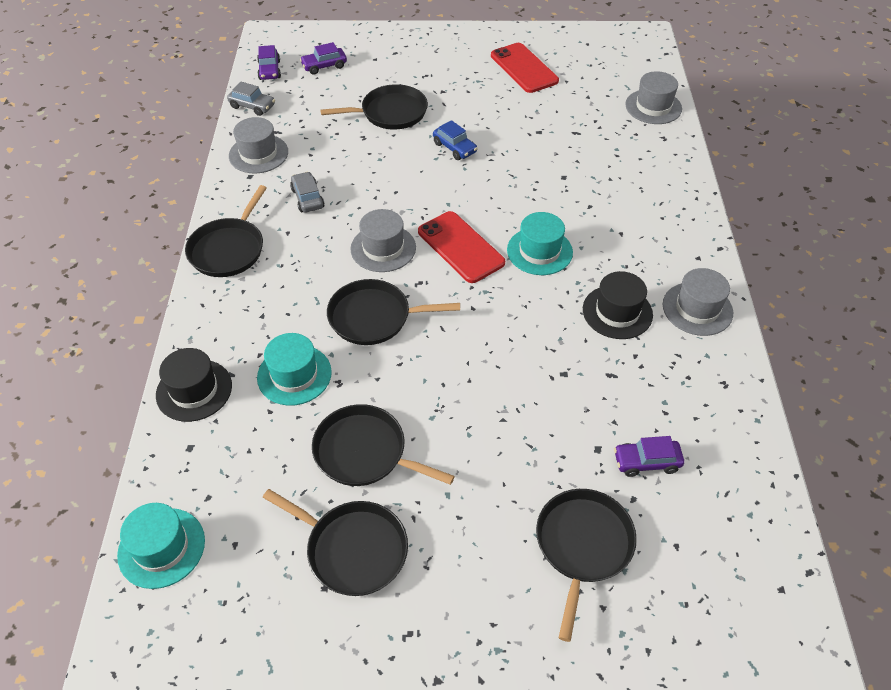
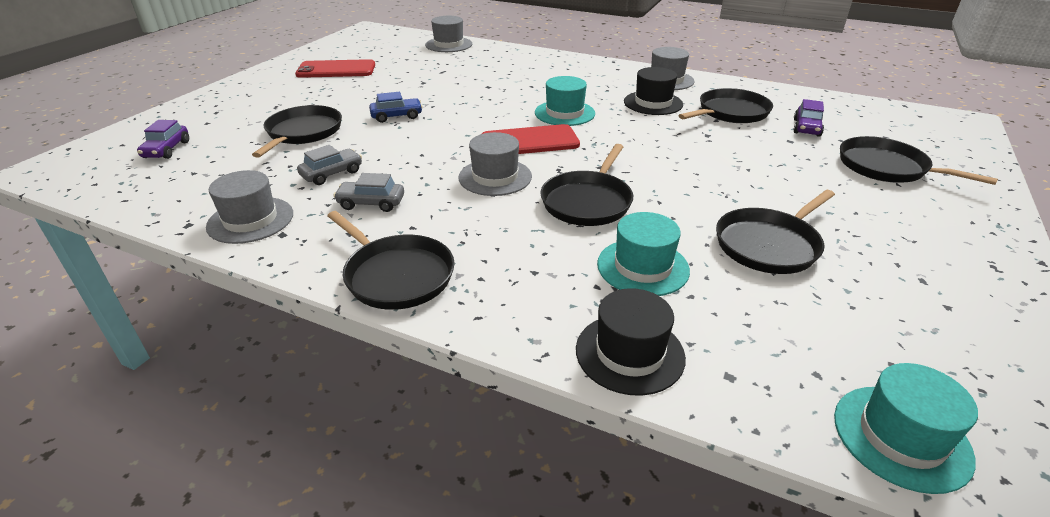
camera: 65 degrees left, 15 degrees down
(252, 106) = (155, 207): grey car -> grey car (332, 174)
(269, 70) = (109, 183): purple car -> none
(352, 549) = (895, 278): black pan -> black pan (730, 112)

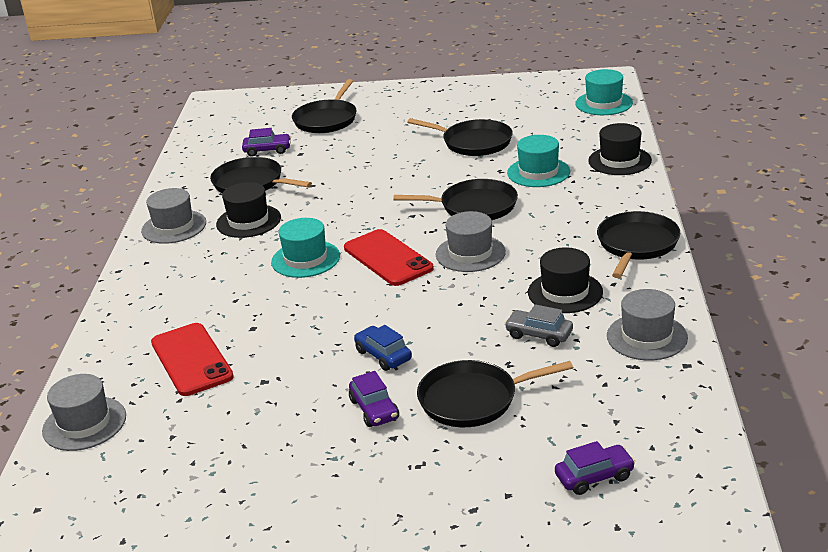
camera: 110 degrees left, 5 degrees down
(336, 70) = (253, 484): red phone -> red phone (191, 360)
(345, 104) = (374, 409): none -> purple car
(371, 203) = (565, 292): grey car -> black hat

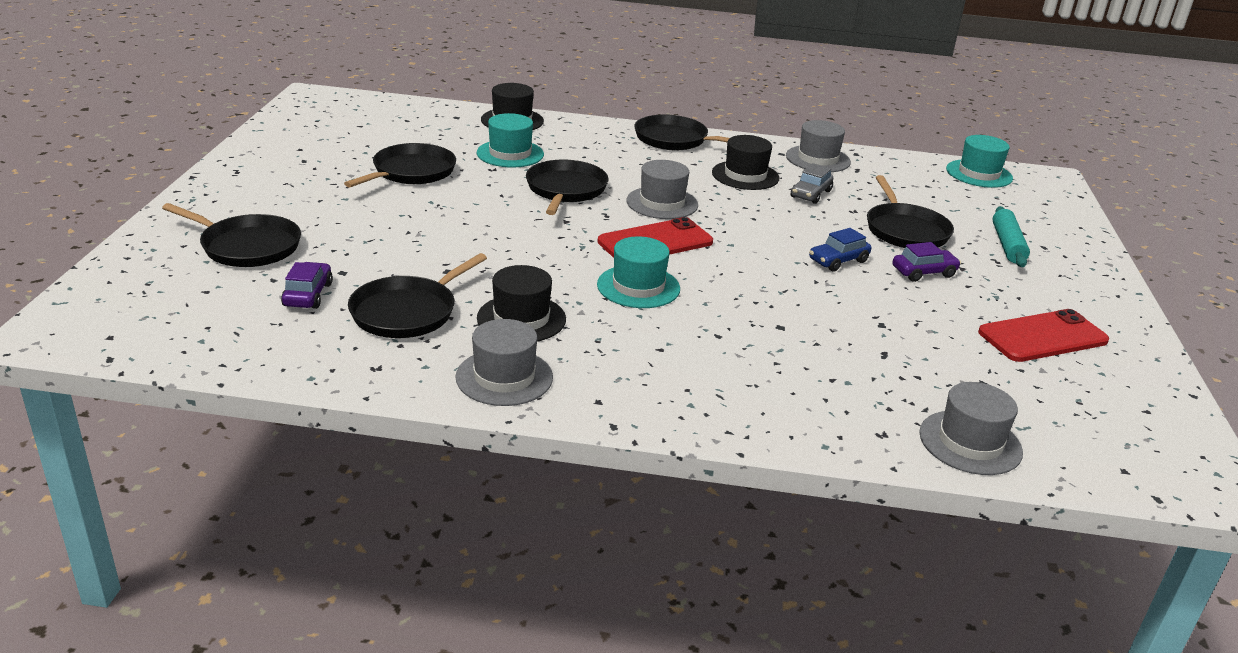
camera: 90 degrees left, 0 degrees up
(191, 360) = (841, 367): red phone -> red phone (1043, 337)
(466, 478) = (1008, 245): none -> turquoise rolling pin
(594, 477) = (994, 202): purple car -> none
(604, 103) = (375, 106): turquoise hat -> turquoise hat (979, 174)

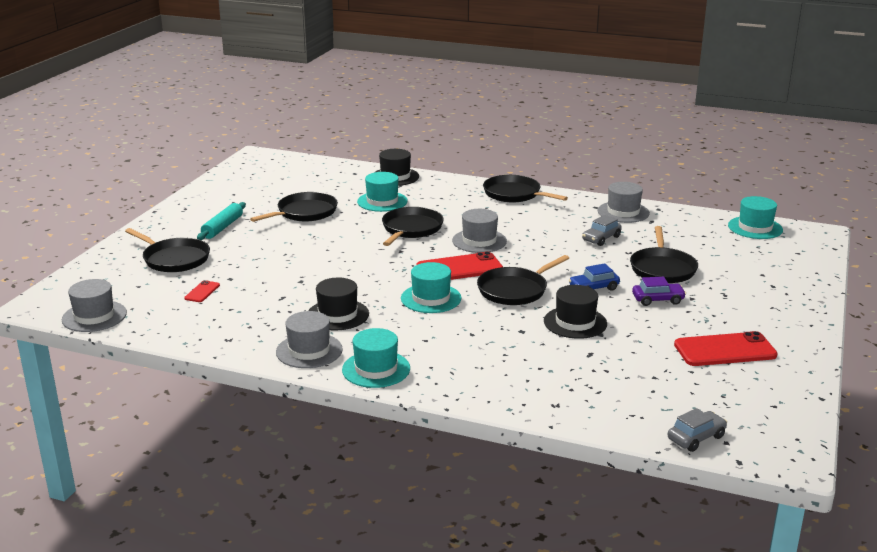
camera: 15 degrees right, 5 degrees down
(308, 295) = (202, 292): purple car -> red phone
(407, 312) = (263, 306): black pan -> black pan (515, 290)
(613, 399) = (376, 369): none -> turquoise hat
(745, 175) = (556, 223): black hat -> black hat (575, 322)
(970, 442) = (618, 415): grey hat -> grey hat (94, 316)
(1008, 245) = (742, 283): turquoise rolling pin -> turquoise rolling pin (223, 227)
(1085, 467) = (696, 438): none -> grey car

